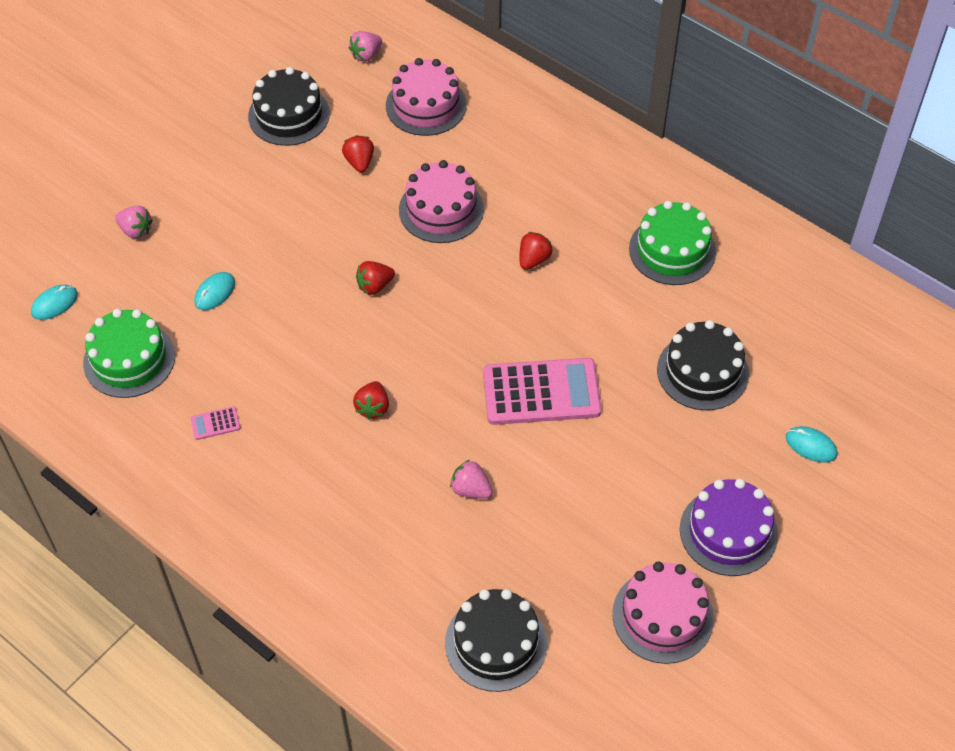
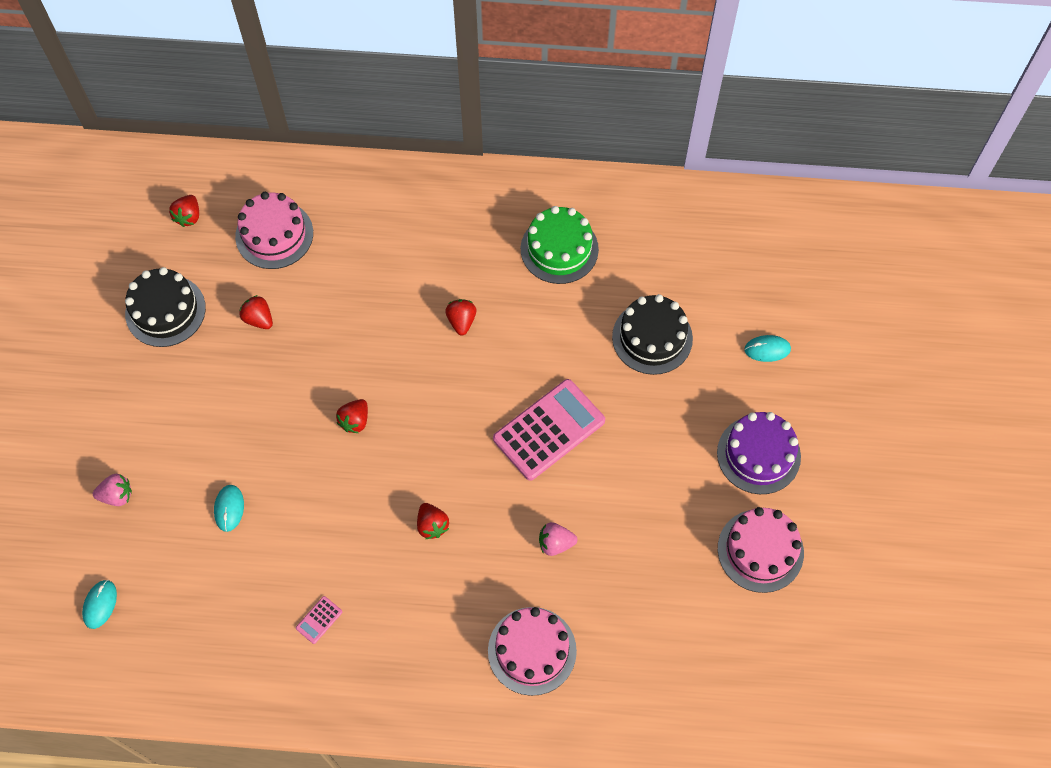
camera: 35 degrees left, 10 degrees up
(129, 359) = (204, 612): green cake -> none
(366, 55) = (188, 217): pink strawberry -> red strawberry
(441, 209) = (357, 321): pink cake -> pink cake (532, 651)
(496, 643) = (662, 651): black cake -> none

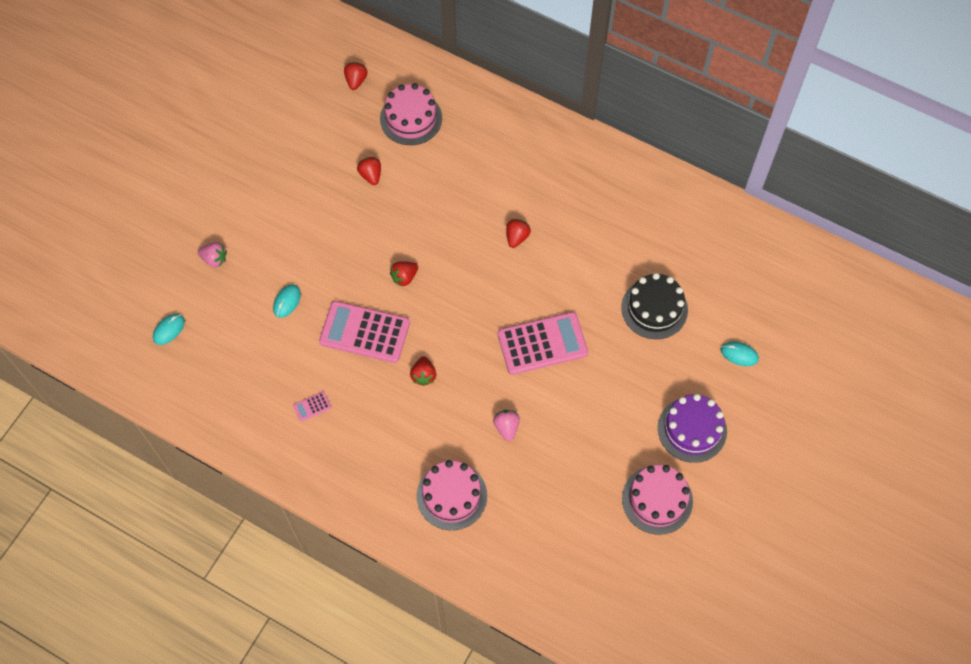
camera: 25 degrees right, 0 degrees up
(165, 311) = (308, 142): black cake -> none
(188, 217) = (356, 81): red strawberry -> red strawberry turned 150 degrees clockwise
(339, 505) = (364, 332): none -> pink calculator
(555, 543) = (506, 427): pink strawberry -> pink strawberry turned 60 degrees clockwise
(559, 249) = (616, 214): green cake -> none

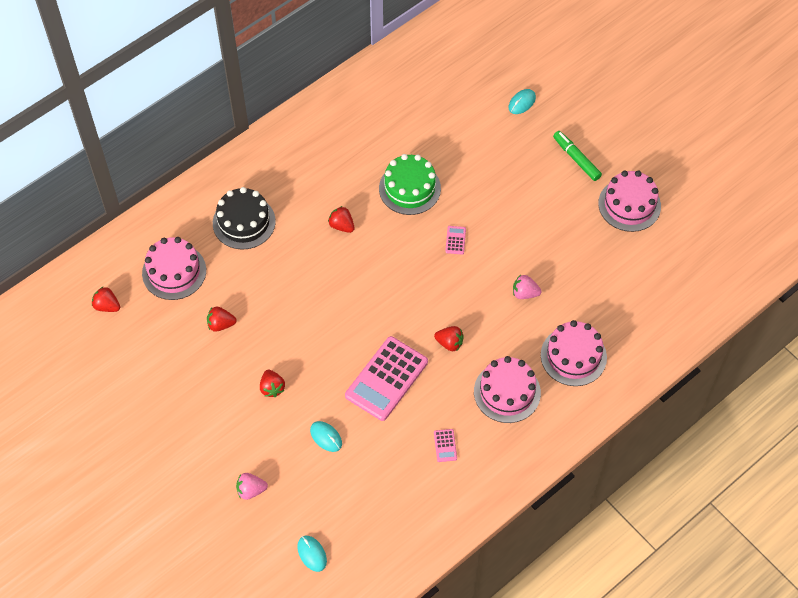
camera: 70 degrees left, 5 degrees down
(214, 259) = (251, 490): pink strawberry -> pink strawberry turned 135 degrees counterclockwise
(388, 445) = (507, 392): none -> pink cake
(404, 277) = (343, 329): red strawberry -> red strawberry (272, 388)
(542, 344) = (455, 240): pink calculator -> pink calculator, size x0.40
(585, 282) = (409, 188): none -> green cake
(654, 308) = (456, 147): black cake -> black cake (244, 222)
(692, 429) = (576, 159): purple cake -> green marker

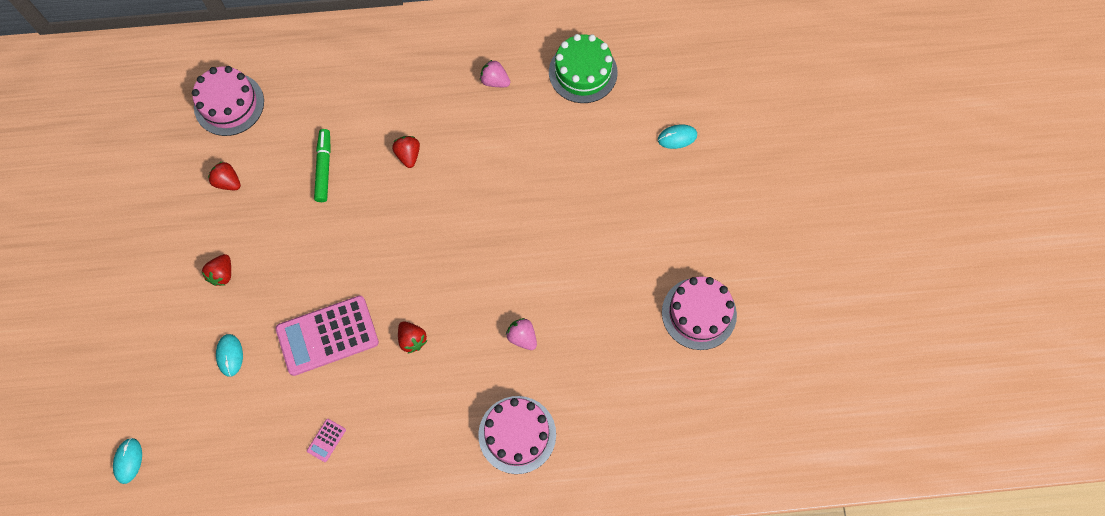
camera: 35 degrees right, 10 degrees up
(107, 306) = (149, 100): red strawberry -> none
(244, 222) = (325, 95): black cake -> none
(251, 490) = (127, 361): pink strawberry -> pink strawberry (495, 81)
(409, 188) = (500, 158): green cake -> green cake (583, 72)
(455, 240) = (500, 239): pink calculator -> none
(507, 392) = (425, 427): pink cake -> none
(576, 159) = (684, 230): green marker -> green marker (324, 168)

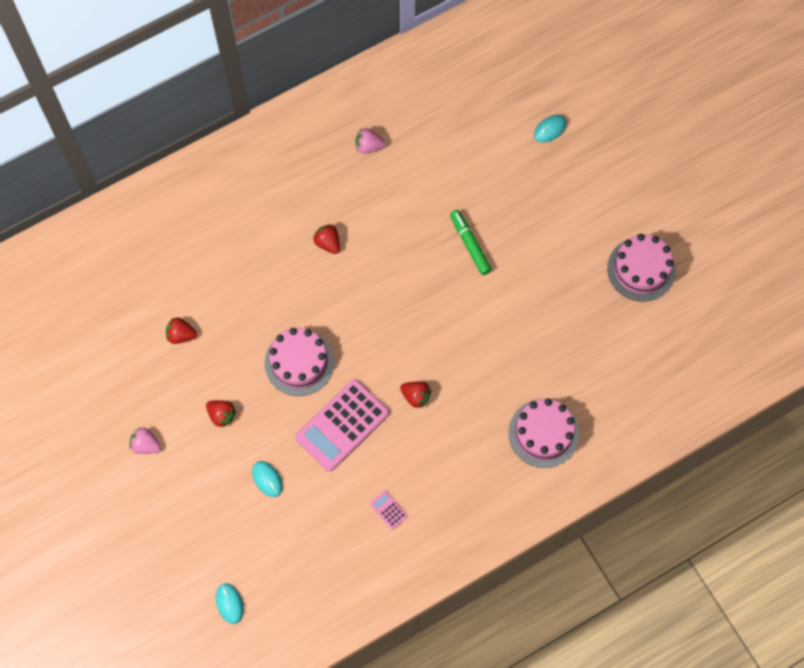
camera: 25 degrees left, 0 degrees up
(222, 274) = (221, 415): red strawberry -> red strawberry turned 45 degrees counterclockwise
(229, 104) = (143, 267): pink cake -> pink cake (299, 362)
(324, 168) = (260, 286): green marker -> green marker (470, 244)
(326, 440) = (388, 510): pink calculator -> pink calculator turned 135 degrees clockwise
(522, 337) = (507, 353): pink strawberry -> pink strawberry (146, 445)
(583, 72) = (441, 106): green cake -> none

